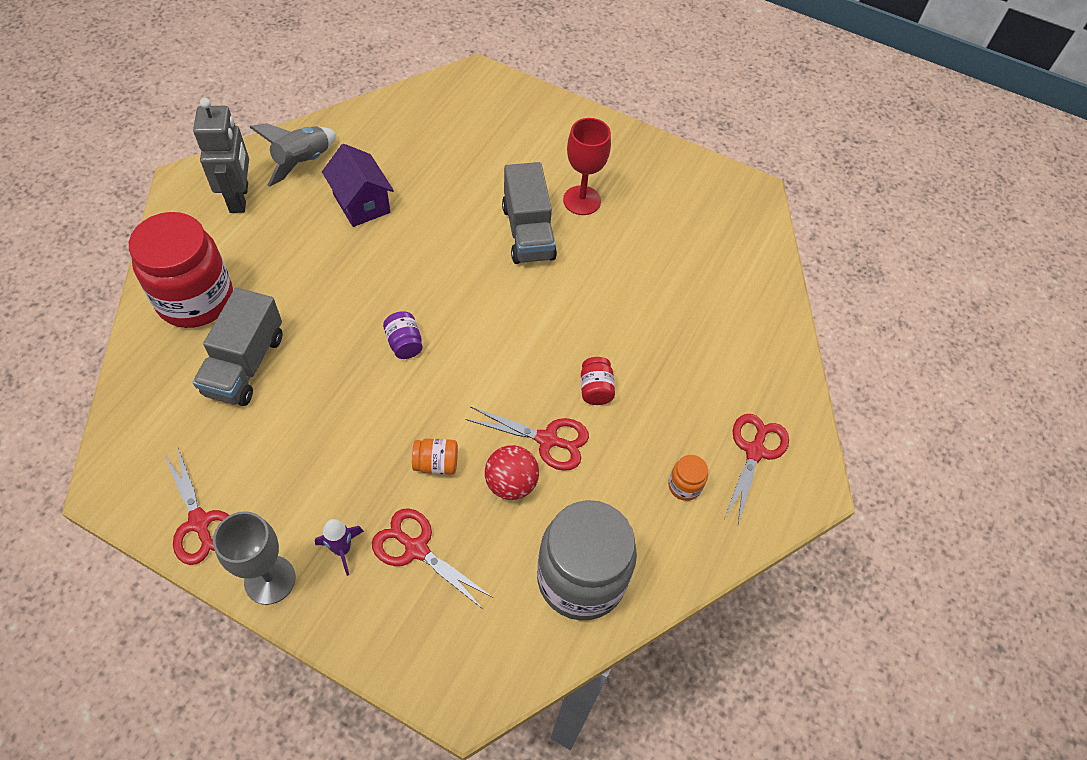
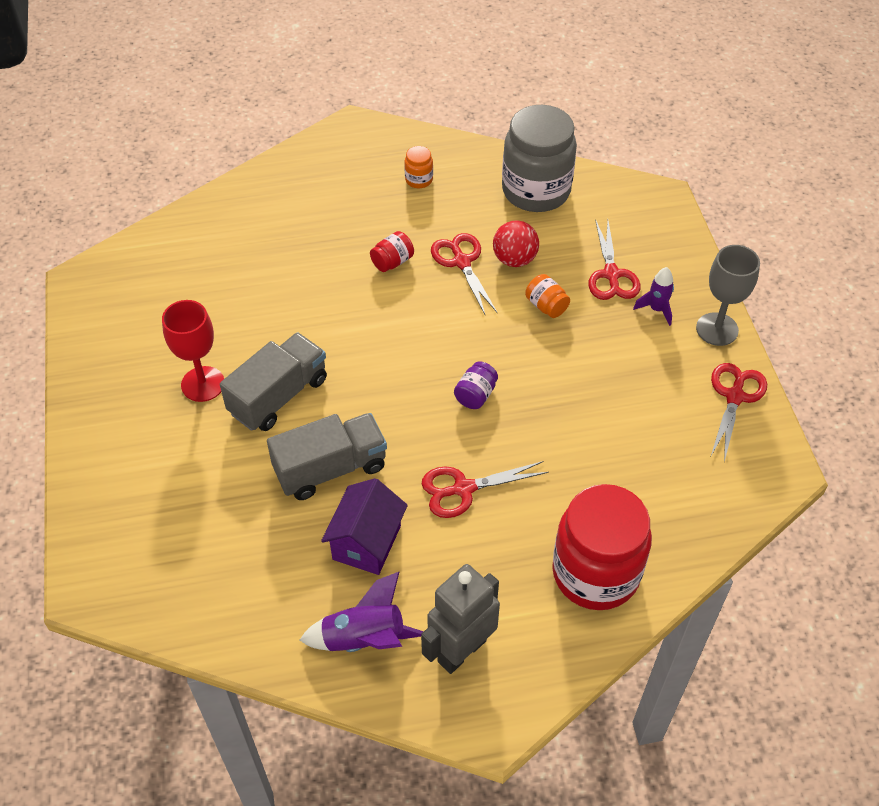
camera: 125 degrees left, 5 degrees down
(245, 364) = (607, 480): grey truck -> grey truck (330, 469)
(303, 162) = (364, 639): grey rocket -> purple rocket
(755, 451) = (354, 161): red scissors -> red scissors (463, 489)

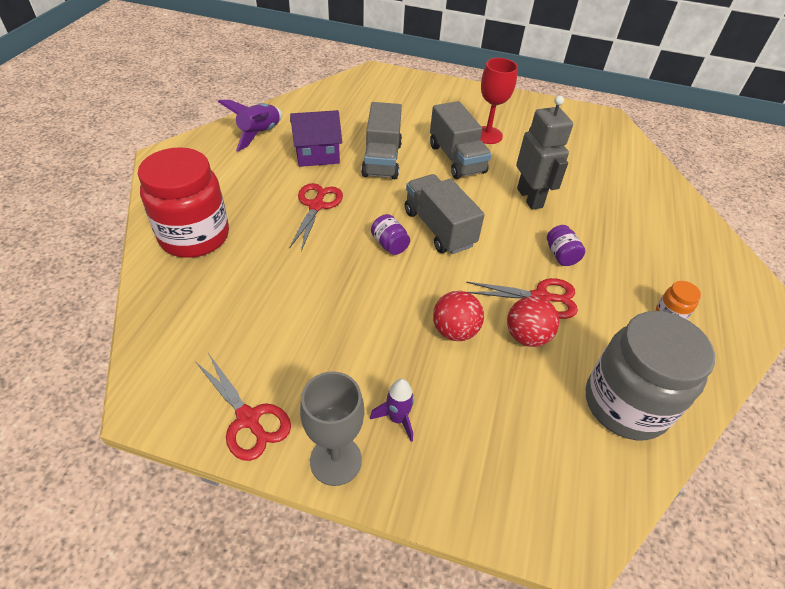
camera: 115 degrees right, 5 degrees down
(366, 542) = (317, 155): purple house -> purple house turned 60 degrees counterclockwise
(392, 262) = (561, 255): red jar -> purple jar
(420, 365) = (439, 228): none -> grey truck
(461, 650) = (214, 162): grey robot -> grey robot (530, 198)
(546, 306) = (454, 331): orange jar -> red ball
(611, 274) = (467, 405): red scissors -> none

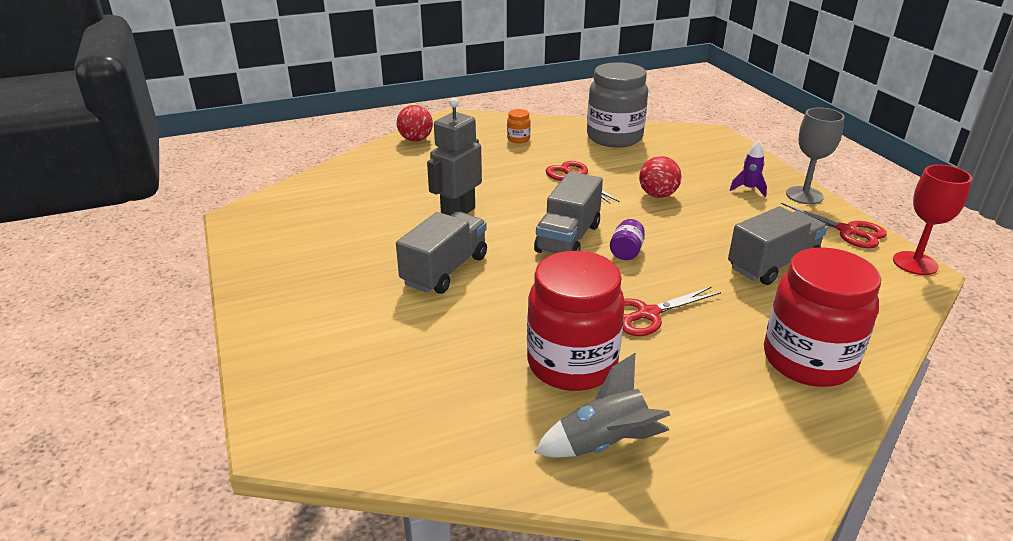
camera: 125 degrees left, 15 degrees down
(248, 419) = (847, 231): red scissors -> red scissors turned 120 degrees clockwise
(260, 134) = (604, 444): purple rocket -> grey rocket
(317, 155) = (572, 364): purple house -> red jar
(382, 160) = (513, 314): grey truck -> grey truck (773, 264)
(487, 135) = (369, 269): red goblet -> red goblet (915, 263)
(526, 336) = (617, 173): red ball -> red ball (416, 139)
(561, 255) = (516, 182): purple jar -> none

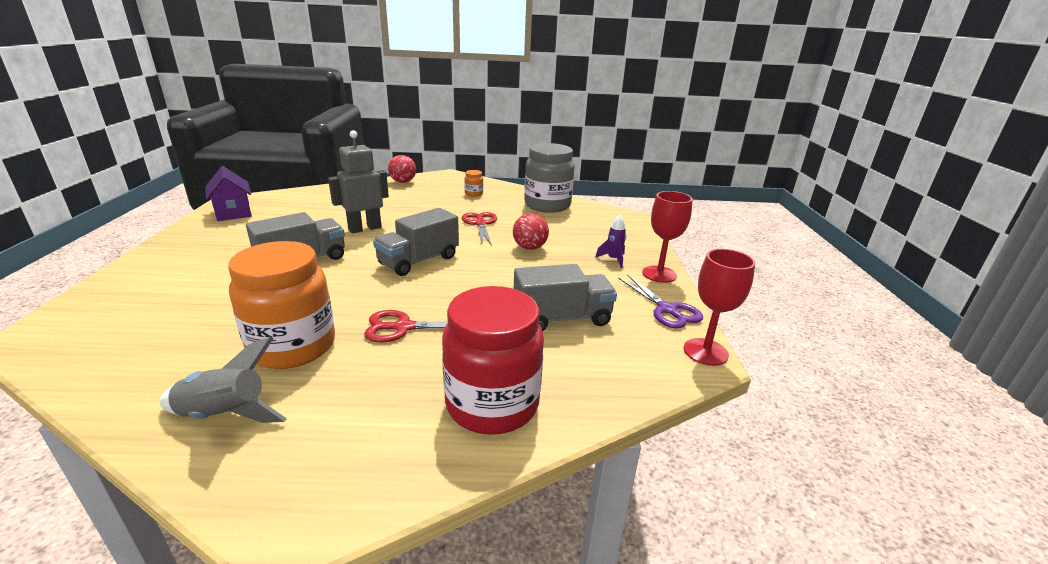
camera: 20 degrees right, 5 degrees down
(268, 230) = (233, 213): none -> purple house
(572, 364) = (293, 347): red jar -> orange jar
(626, 252) = (450, 279): purple jar -> none
(804, 195) = (659, 274): grey goblet -> red goblet
(847, 231) = (667, 310): red scissors -> purple scissors

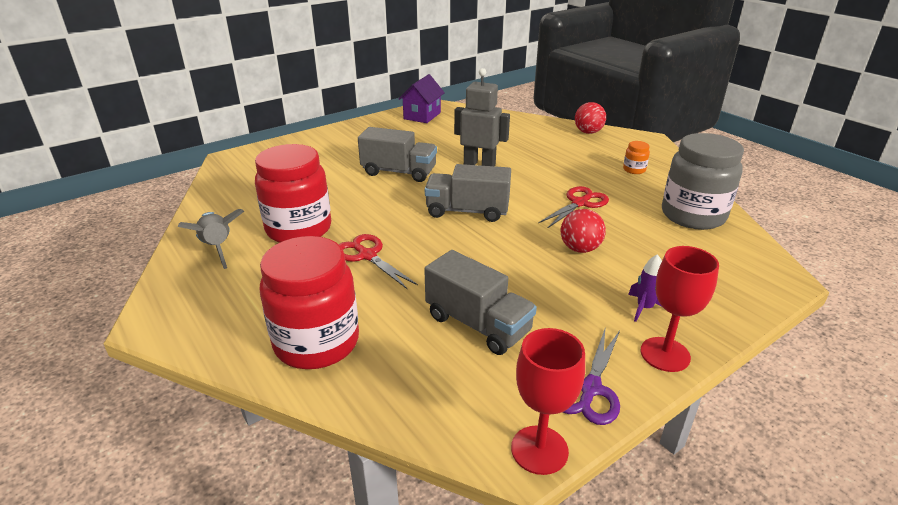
camera: 55 degrees right, 5 degrees up
(293, 347) = (299, 229): orange jar -> red jar

